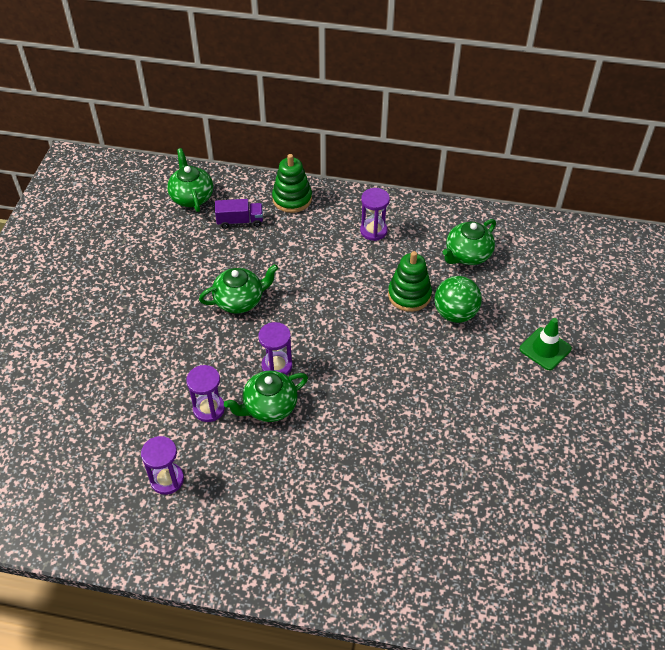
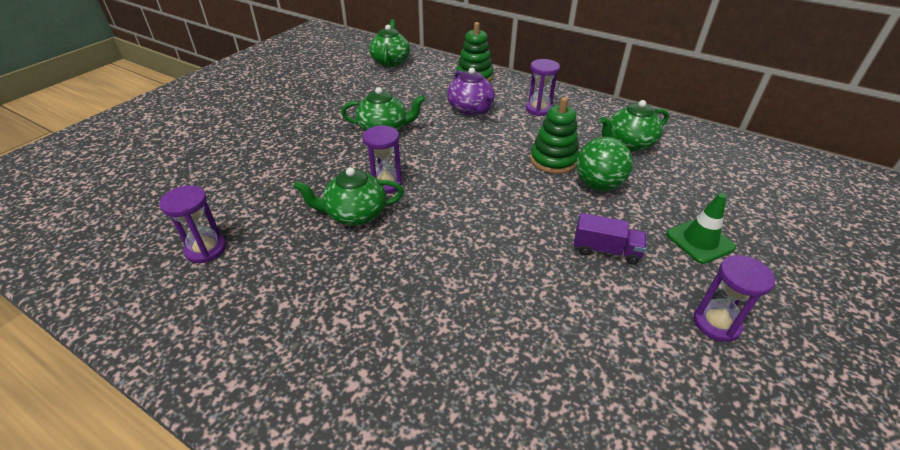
camera: 20 degrees right, 10 degrees down
(209, 409) = (295, 201): purple hourglass -> purple hourglass (716, 323)
(240, 221) = (420, 81): purple truck -> purple truck (606, 250)
(309, 249) = (471, 109): none -> purple teapot

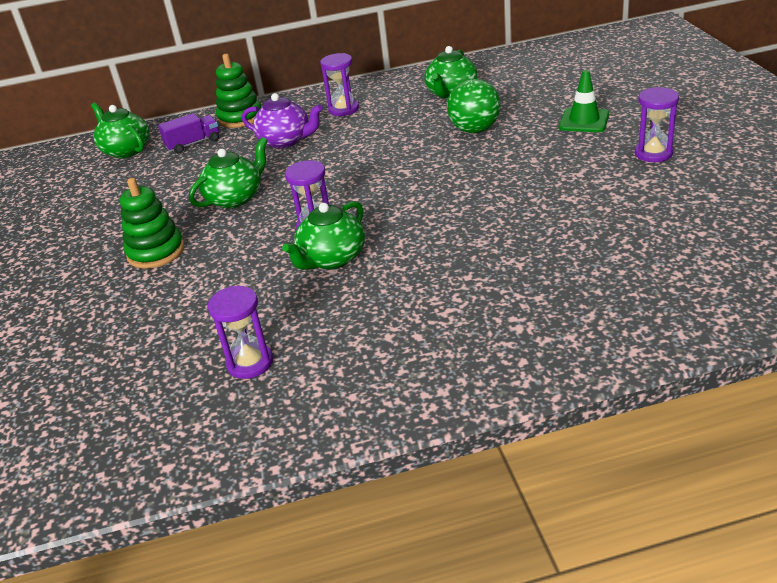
camera: 40 degrees left, 5 degrees down
(553, 160) = (417, 134): green stacking toy -> green stacking toy (156, 252)
(606, 250) = (541, 160): purple truck -> purple truck (193, 144)

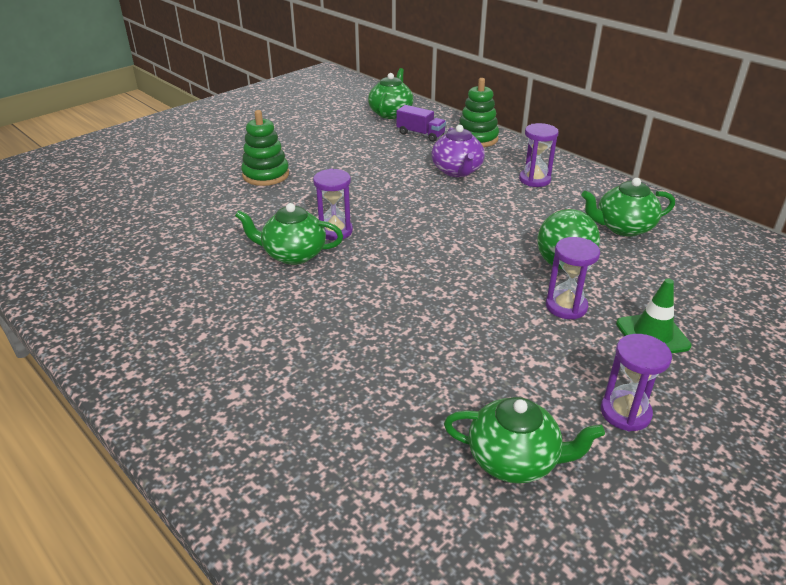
camera: 55 degrees right, 0 degrees up
(235, 198) = (355, 180): green teapot -> green teapot (514, 460)
(250, 363) = (145, 263): purple hourglass -> purple hourglass (566, 306)

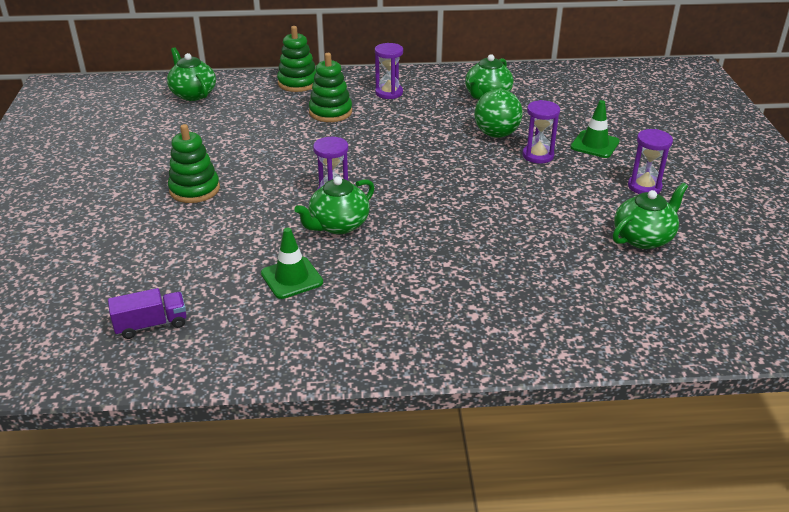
camera: 50 degrees left, 0 degrees up
(194, 269) = (292, 278): none -> green traffic cone
(420, 134) = (251, 99): purple truck -> purple truck (151, 325)
(457, 171) = (330, 112): purple teapot -> green stacking toy

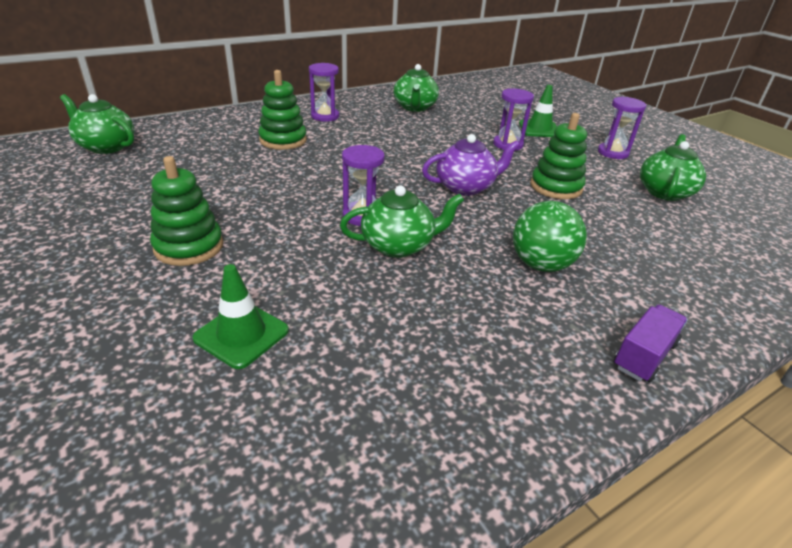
camera: 30 degrees left, 0 degrees up
(151, 325) = (272, 460): purple truck -> purple truck (644, 355)
(292, 278) = (407, 321): green traffic cone -> green traffic cone (241, 334)
(298, 83) = (224, 120): green stacking toy -> green stacking toy (556, 187)
(338, 225) = (399, 245): green teapot -> green teapot turned 120 degrees counterclockwise
(446, 189) = (466, 187): none -> purple teapot
(496, 134) = (455, 134): green ball -> green ball (541, 265)

